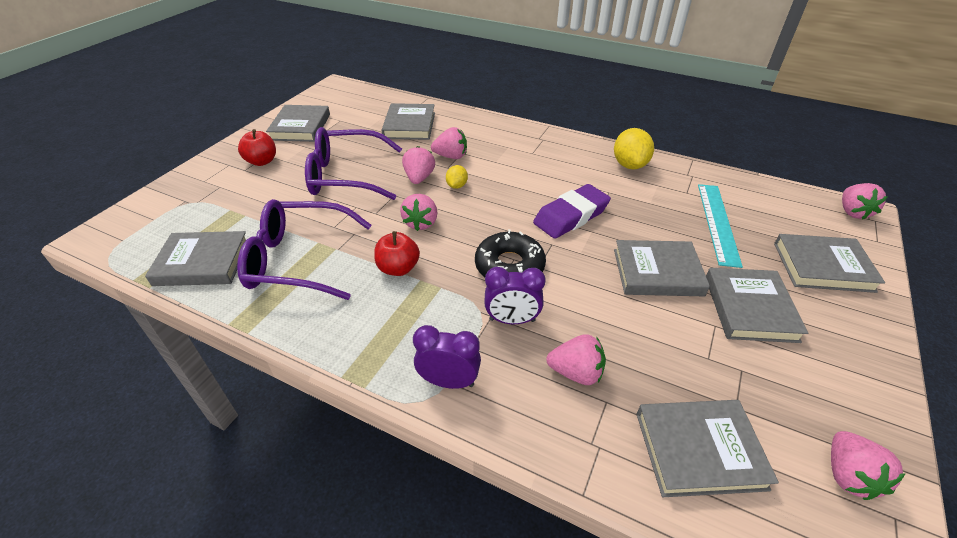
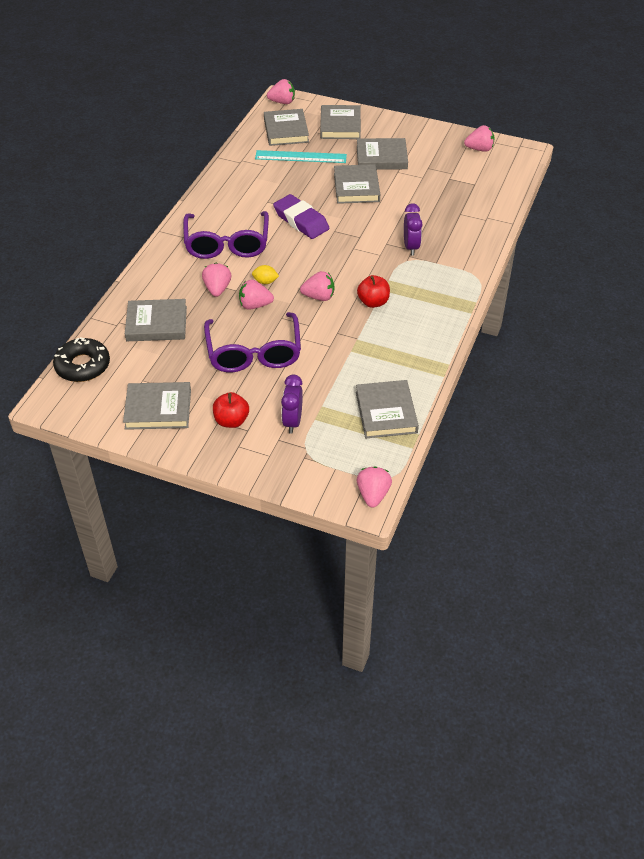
camera: 95 degrees left, 5 degrees up
(300, 260) = (373, 356): purple glasses -> purple glasses (227, 243)
(449, 381) = (463, 269): purple clock -> purple clock (292, 421)
(509, 266) = (361, 249): black donut -> black donut (83, 366)
(576, 372) = (444, 223): pink strawberry -> pink strawberry (373, 495)
(629, 165) = (227, 188): yellow lemon -> none
(699, 450) = (479, 187): grey book -> grey book (286, 130)

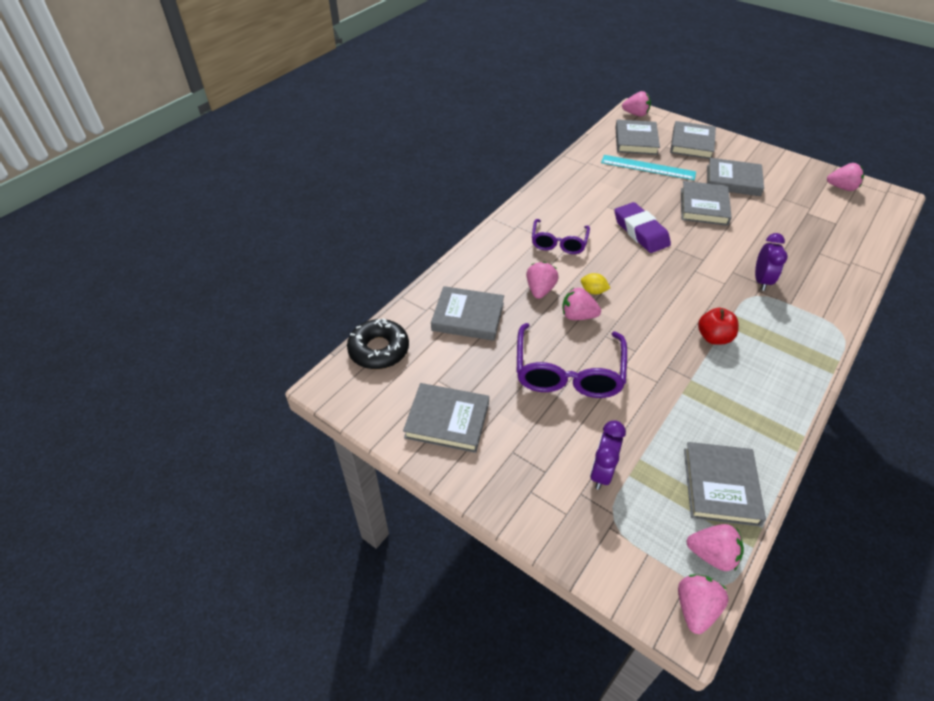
camera: 15 degrees right, 0 degrees up
(227, 243) = (559, 242): purple glasses -> purple glasses, size x0.63
(231, 421) = (528, 455): red apple -> none
(319, 297) = (651, 319): pink strawberry -> pink strawberry (712, 554)

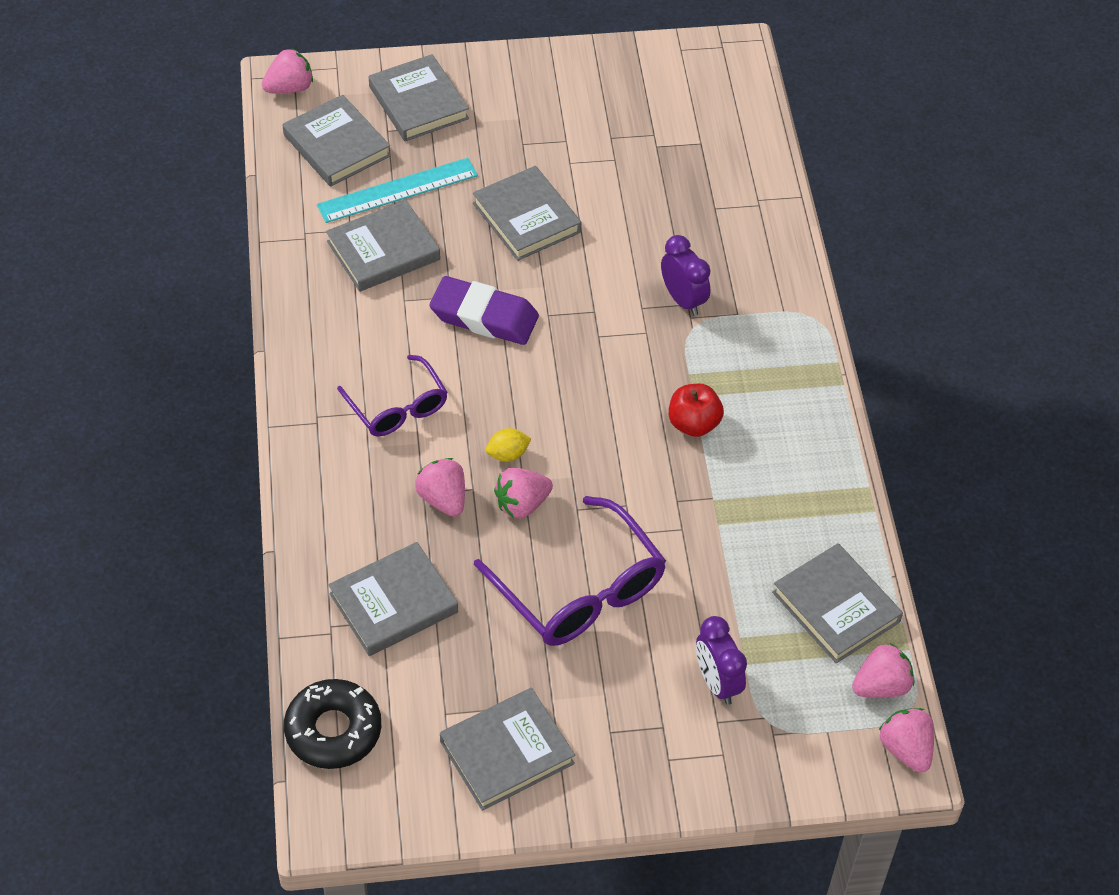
camera: 45 degrees left, 5 degrees up
(733, 180) = (527, 144): grey book -> grey book (383, 250)
(841, 187) = (666, 72): pink strawberry -> none

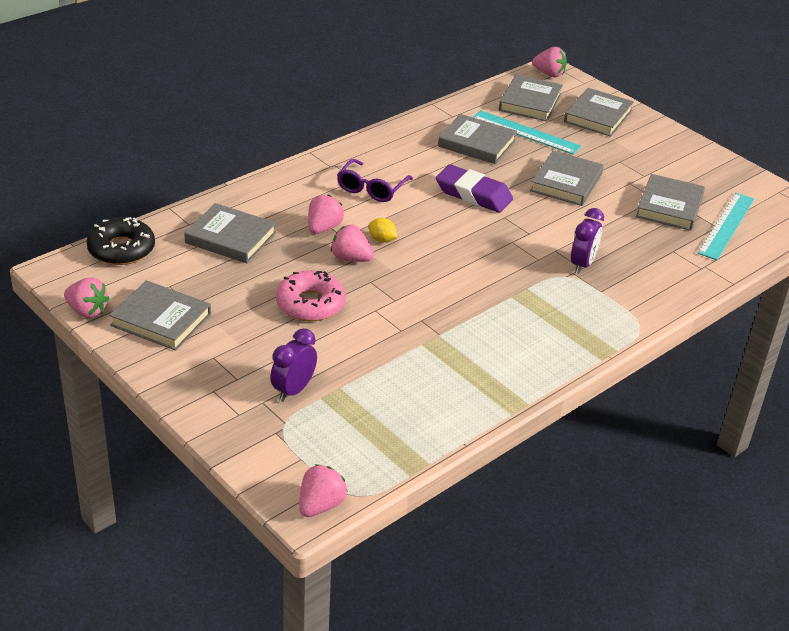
camera: 55 degrees right, 15 degrees down
(484, 317) = (473, 194): purple eraser -> purple eraser turned 45 degrees counterclockwise
(579, 589) = (310, 304): purple glasses -> pink donut
(693, 424) = (489, 304): red apple -> none
(706, 134) = (726, 226): none -> turquoise ruler
(836, 607) = (409, 424): grey book -> grey book (669, 206)
(881, 686) = (364, 472): pink strawberry -> pink strawberry (87, 311)

